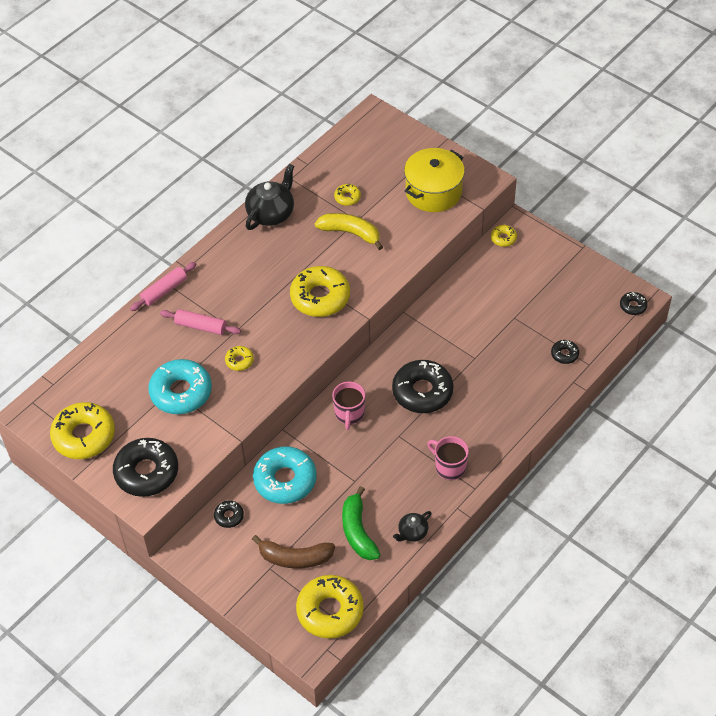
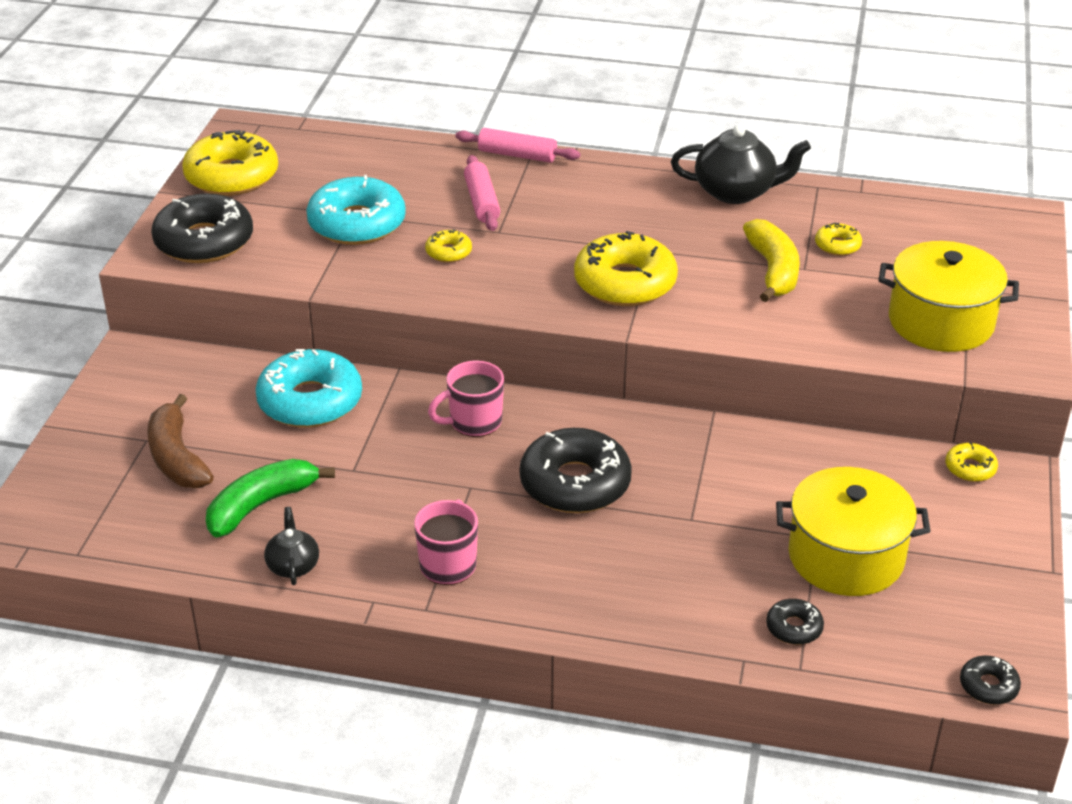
camera: 60 degrees right, 15 degrees down
(229, 516) = (215, 372): black donut -> none
(330, 611) = (99, 526): yellow donut -> none
(412, 532) = (293, 565): black teapot -> black teapot turned 60 degrees clockwise
(532, 313) = (846, 556): none -> yellow pot

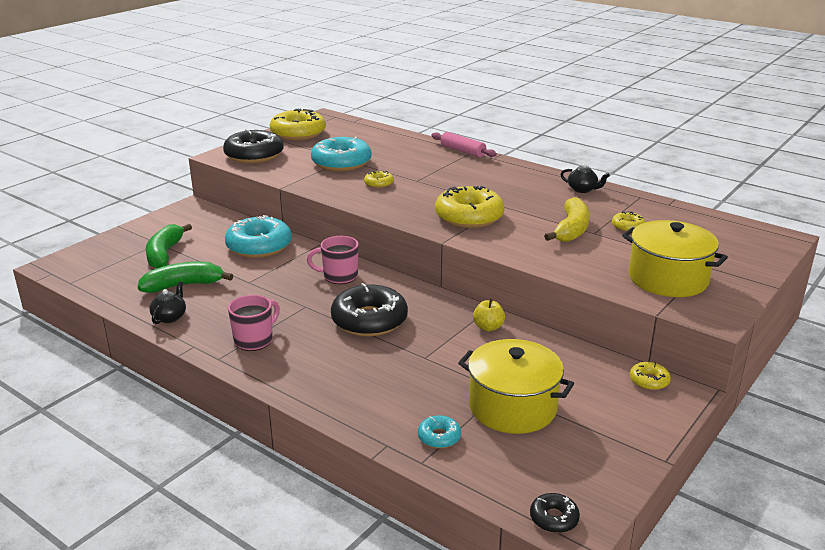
camera: 25 degrees right, 10 degrees down
(177, 458) = (165, 254): brown banana -> green banana
(482, 202) = (421, 166): pink rolling pin -> none
(733, 447) = (488, 327): none -> yellow apple
(736, 192) = (582, 189): black teapot -> black teapot, size x0.54
(794, 628) = (439, 437): black donut -> turquoise donut

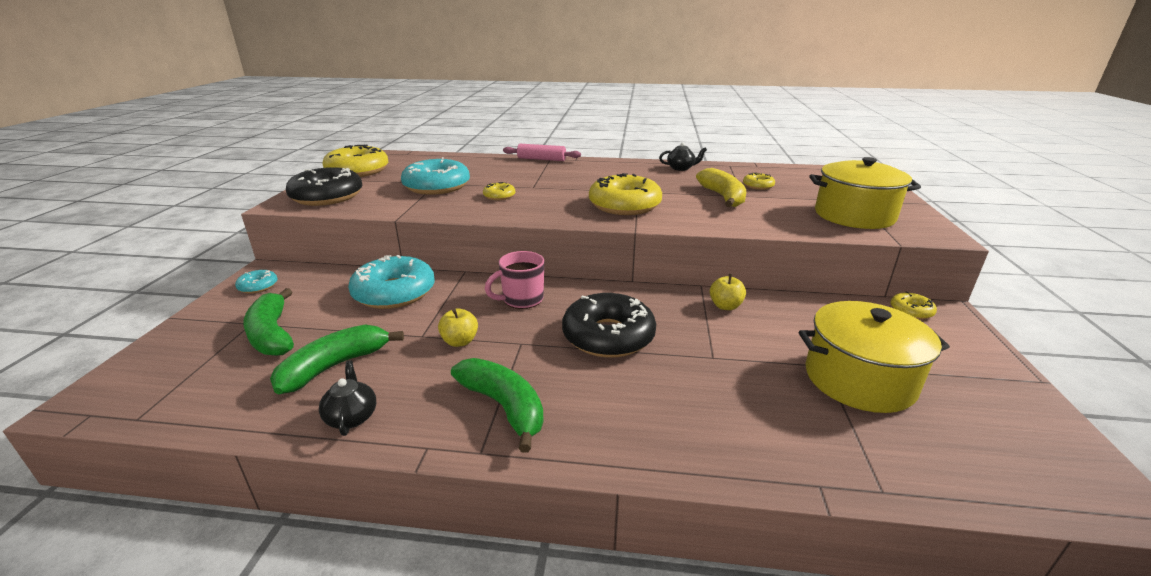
camera: 30 degrees left, 0 degrees up
(254, 340) = (503, 407): pink mug -> green banana
(268, 293) = (460, 341): none -> yellow apple
(439, 437) = (851, 447): turquoise donut -> turquoise donut (258, 286)
(554, 518) = (1086, 497): black donut -> none

